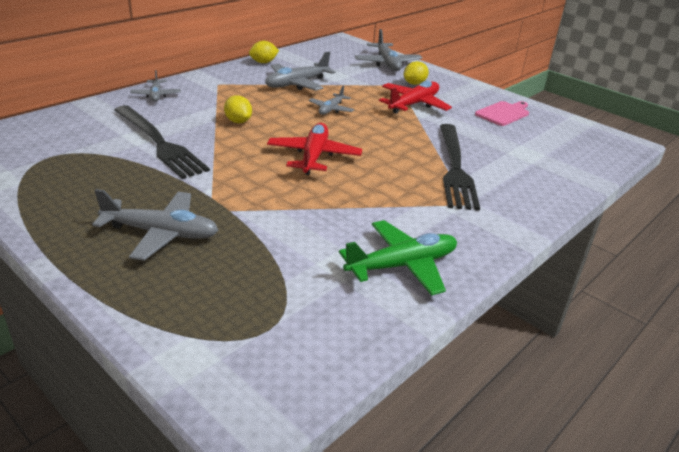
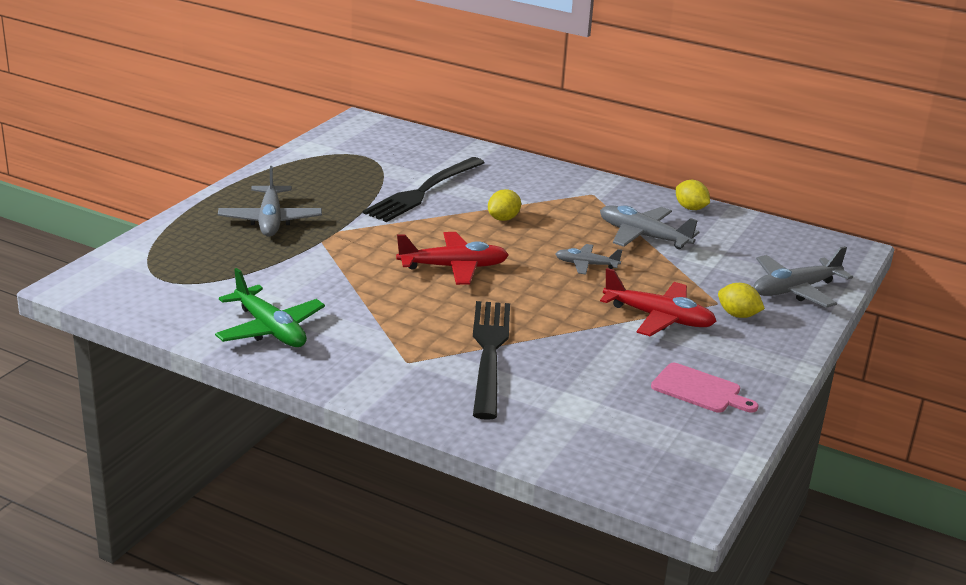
camera: 75 degrees right, 5 degrees down
(156, 95) = (528, 170): grey plane -> none
(455, 168) = (489, 353): black fork -> black fork turned 105 degrees clockwise

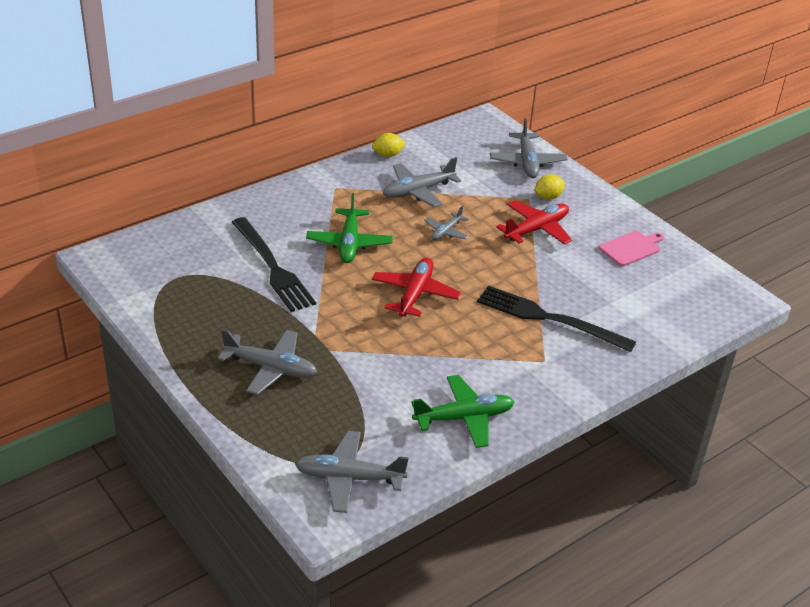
camera: 65 degrees left, 10 degrees up
(140, 286) = (348, 478): none -> grey plane
(503, 219) = (349, 243): yellow lemon -> green plane

